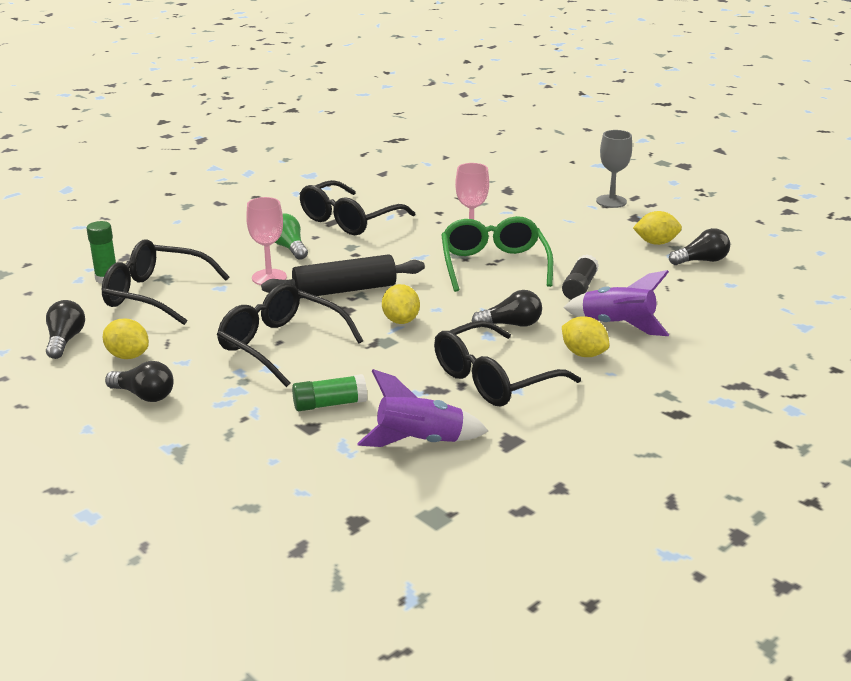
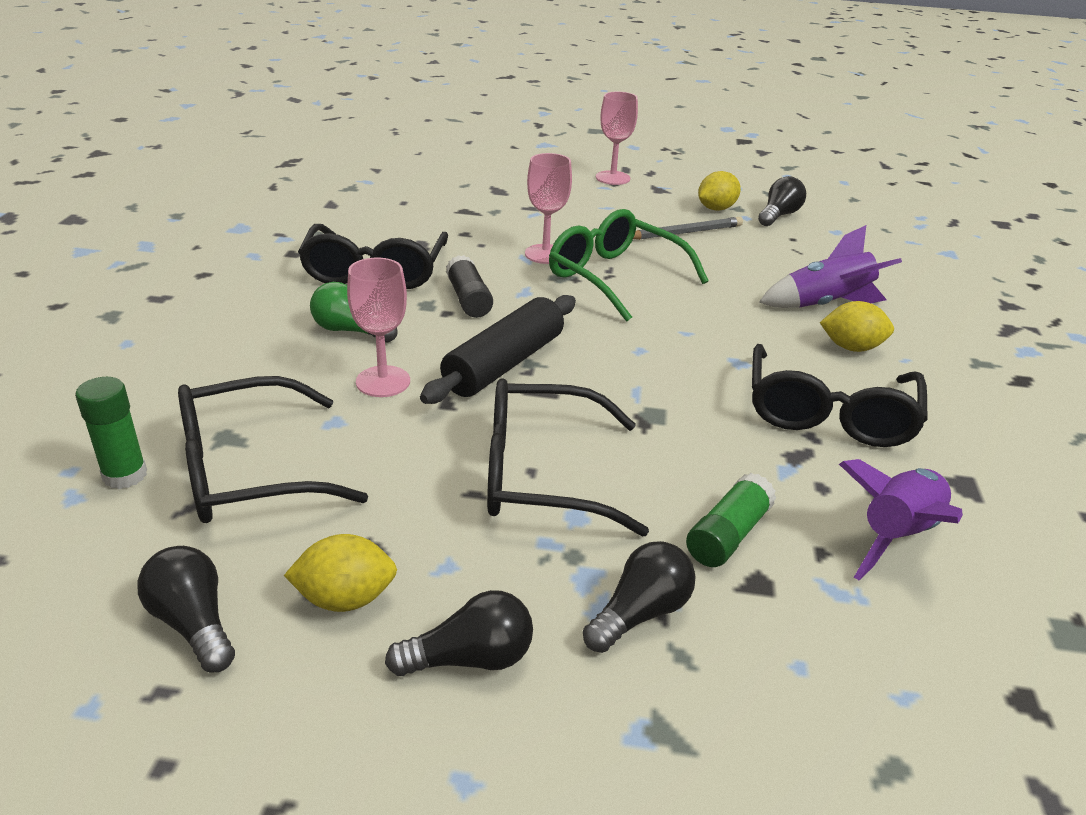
camera: 40 degrees left, 5 degrees up
(401, 320) = (626, 380): yellow lemon -> none
(511, 324) = (739, 340): black light bulb -> black light bulb (640, 613)
(579, 287) = (729, 275): black glue stick -> black glue stick (468, 299)
(597, 252) = (685, 233): none -> grey pencil
(611, 201) = (612, 178): grey goblet -> pink goblet

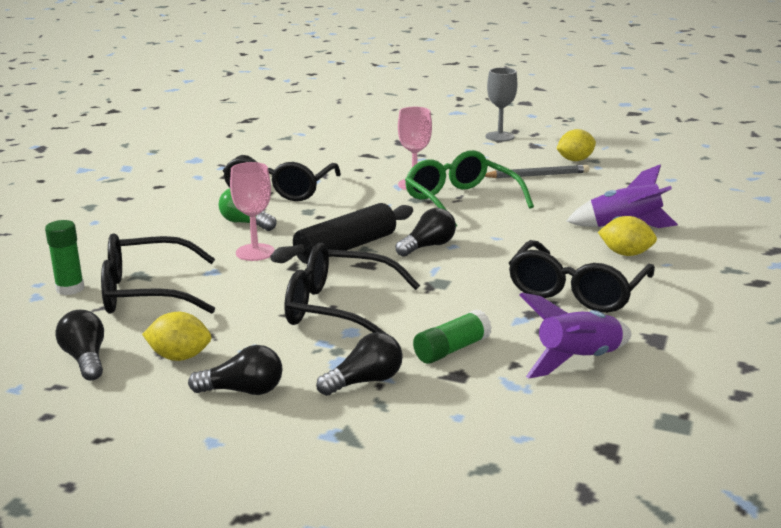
camera: 15 degrees right, 10 degrees down
(468, 299) = (340, 209): black glue stick -> none
(612, 178) = (500, 136): pink goblet -> grey goblet
(778, 215) = (627, 166): black light bulb -> black light bulb (428, 246)

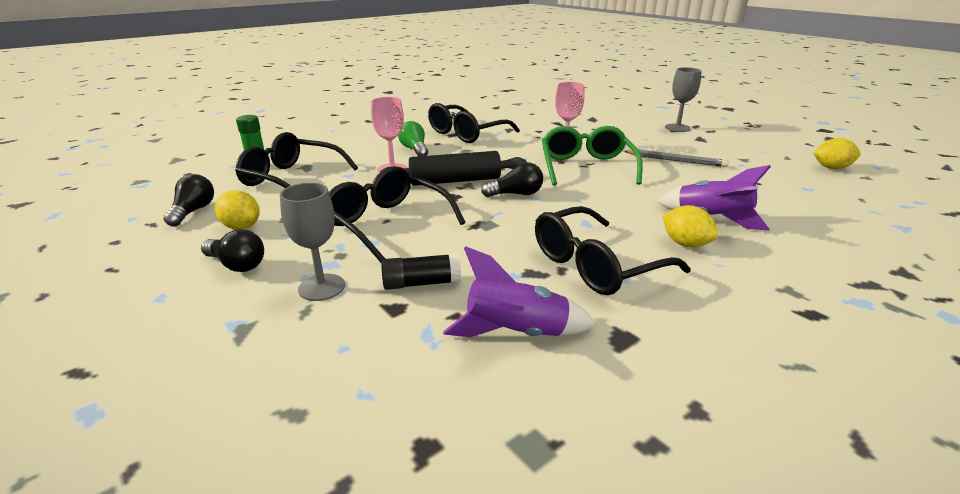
camera: 30 degrees right, 5 degrees up
(365, 381) = (321, 287): black light bulb -> grey goblet
(451, 349) = (421, 283): green glue stick -> black glue stick
(575, 160) = (725, 156): yellow lemon -> yellow lemon (831, 168)

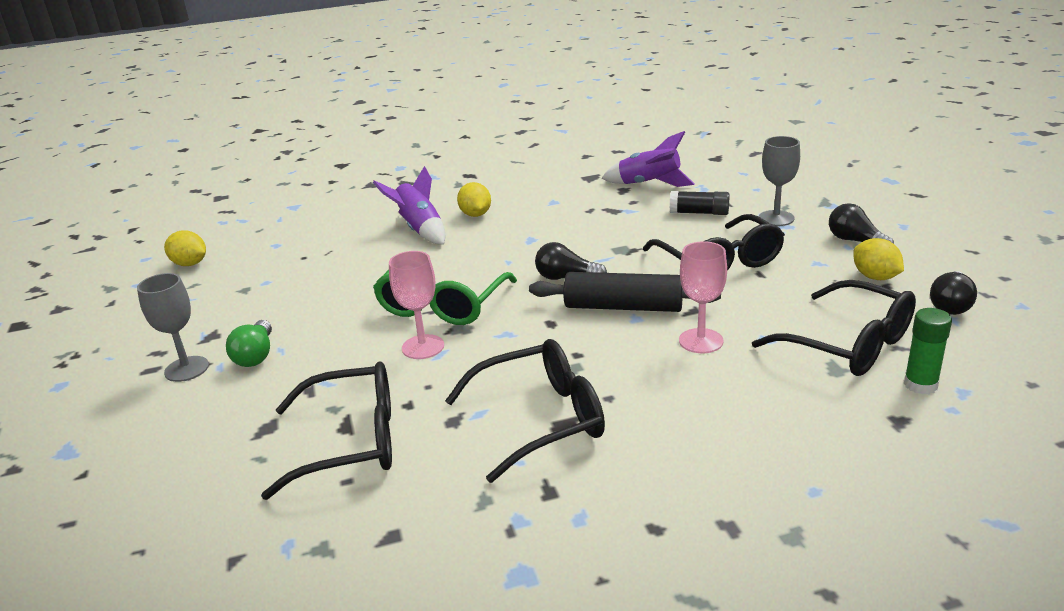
camera: 155 degrees left, 0 degrees up
(414, 150) = (654, 384): green light bulb -> green light bulb (256, 355)
(595, 265) = (562, 209): black glasses -> black glasses (352, 442)
(676, 161) = (323, 299): grey pencil -> none

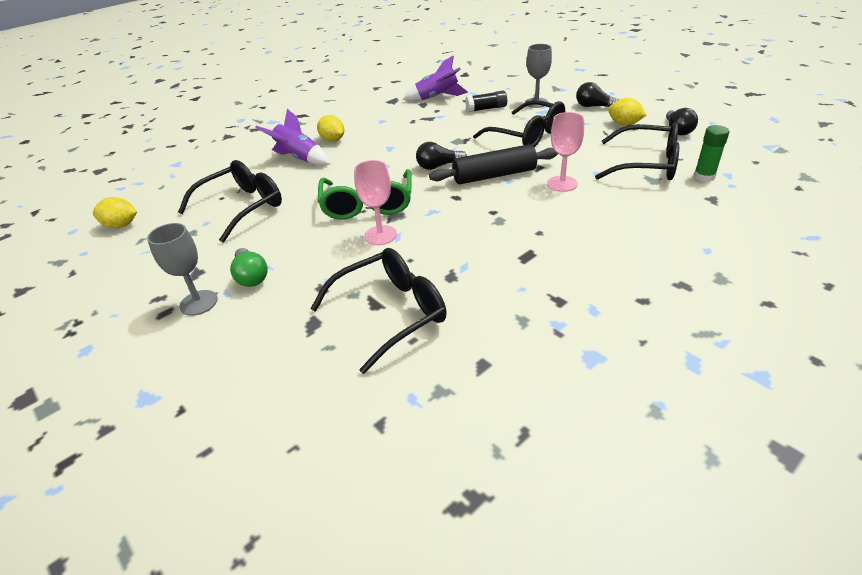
camera: 25 degrees left, 10 degrees up
(541, 419) = (509, 258): black glasses -> black glasses (242, 207)

